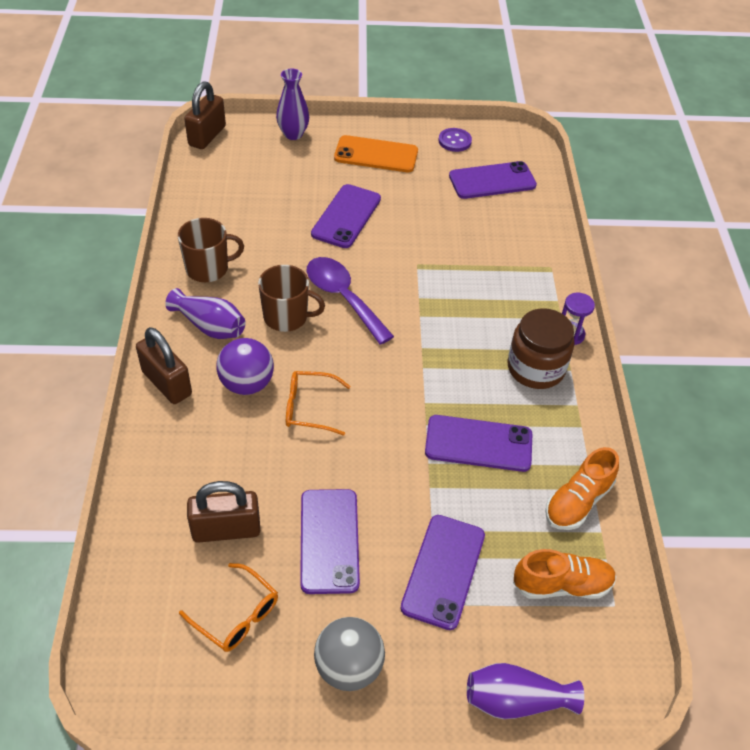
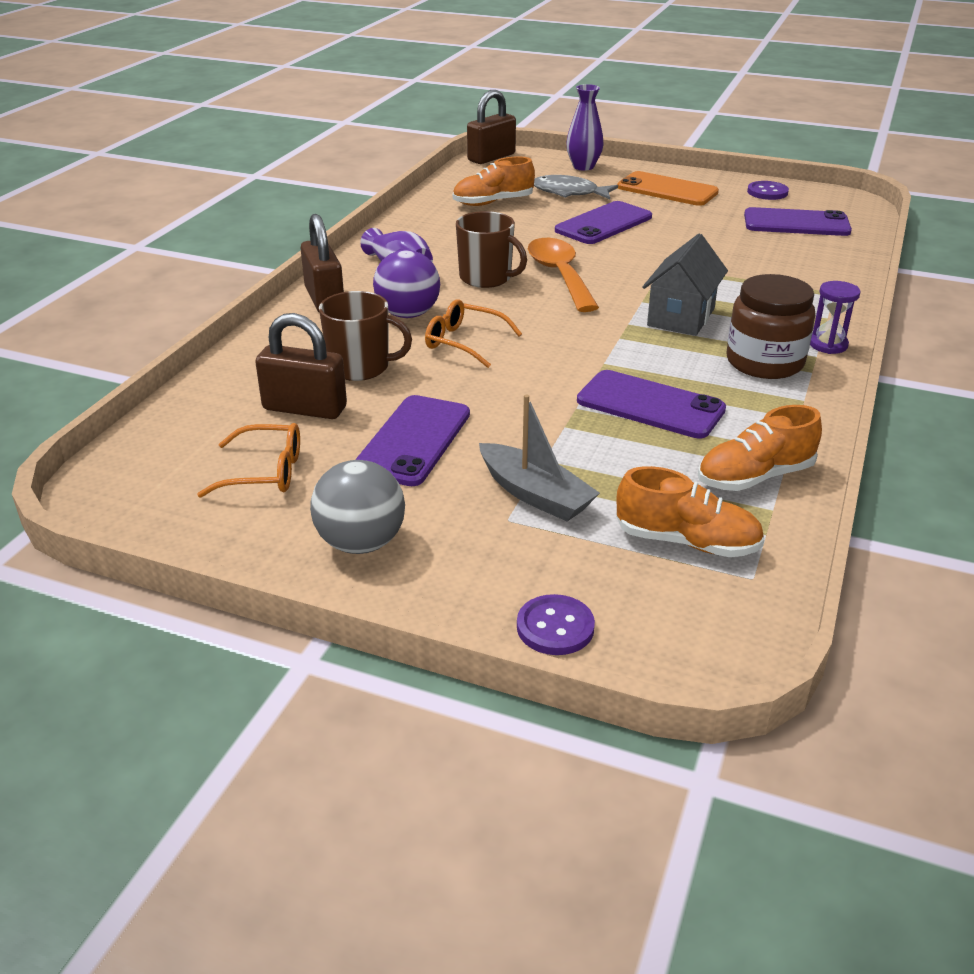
camera: 25 degrees right, 15 degrees down
(208, 268) = (427, 235): brown mug -> brown mug (361, 367)
(237, 615) = (265, 472): orange glasses -> orange glasses turned 60 degrees counterclockwise
(241, 206) = (493, 202): none -> orange shoe
(298, 177) = (569, 193): none -> grey fish
(343, 297) = (559, 275): purple spoon -> orange spoon
(443, 571) = (535, 494): purple phone -> grey boat
(456, 329) = (681, 317): none -> grey house
(516, 700) = (555, 627): purple vase -> purple button

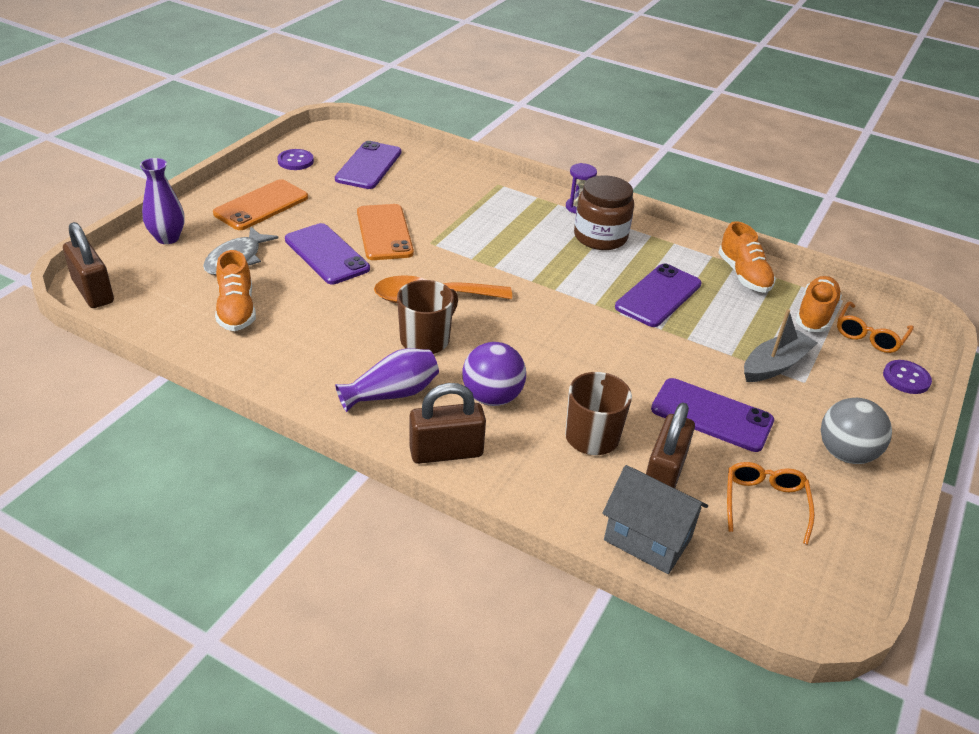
camera: 85 degrees left, 5 degrees up
(464, 342) = (553, 369): orange glasses -> orange glasses (869, 335)
(664, 243) = (384, 232): none -> orange phone
(681, 317) = (526, 255): grey house -> grey house (647, 539)

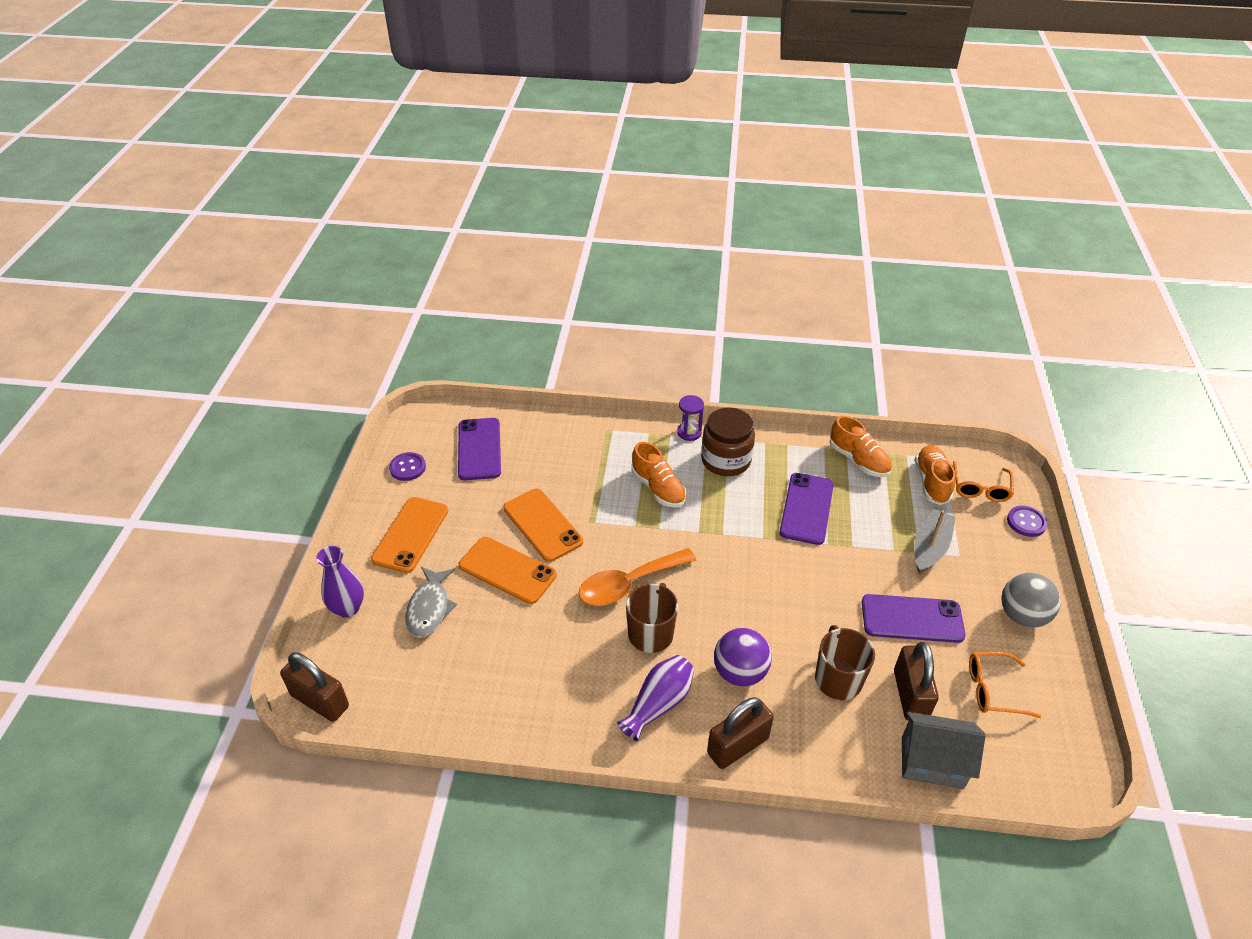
camera: 20 degrees left, 5 degrees up
(236, 310) = (468, 667): orange shoe -> orange shoe (658, 488)
(327, 254) = (507, 570): purple phone -> orange phone
(764, 503) = (993, 689): orange glasses -> orange glasses turned 75 degrees counterclockwise

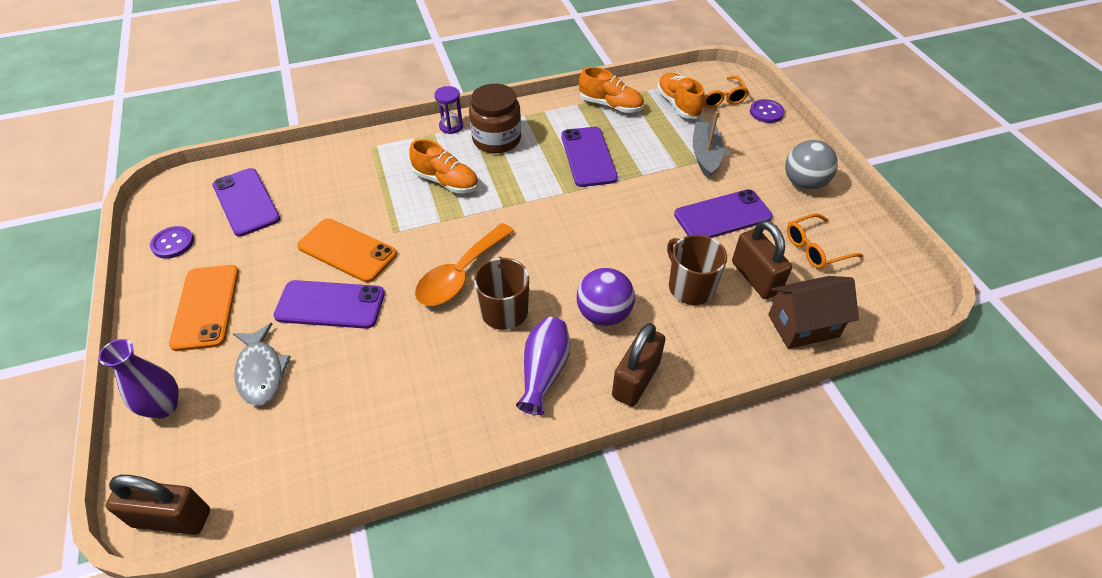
camera: 25 degrees left, 5 degrees up
(507, 570) = (330, 305): orange phone -> purple phone
(932, 762) = (803, 326): grey house -> brown house

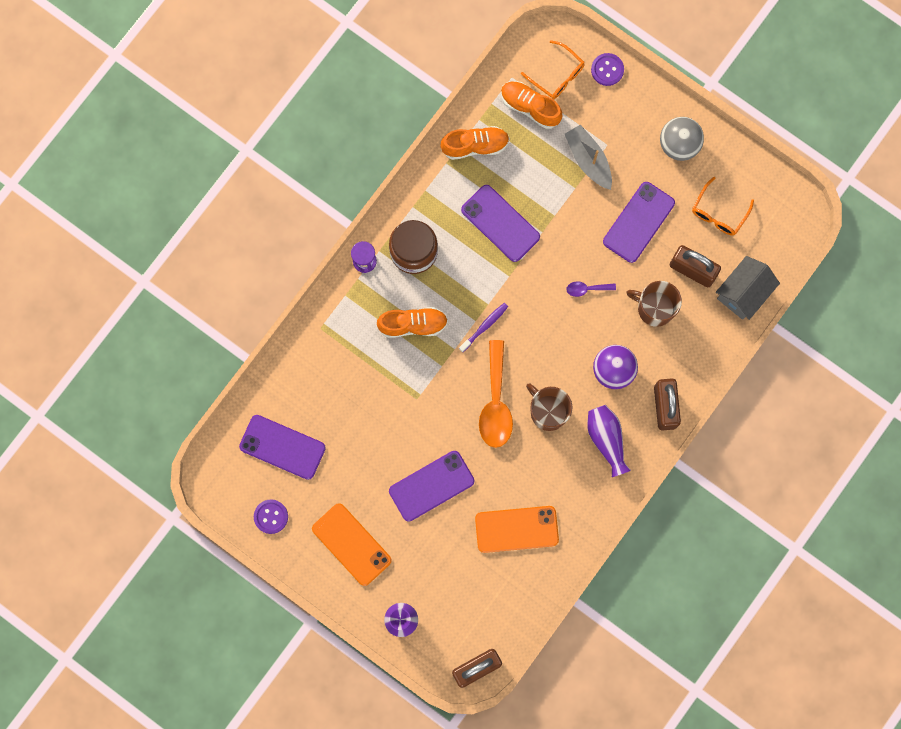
camera: 35 degrees left, 30 degrees up
(261, 372) = (435, 559): grey fish -> none
(347, 250) = (400, 436): orange phone -> orange phone (516, 529)
(506, 214) = (484, 326): none -> purple toothbrush
(630, 237) = (586, 289): none -> purple spoon
(803, 326) = (743, 293): brown house -> grey house

